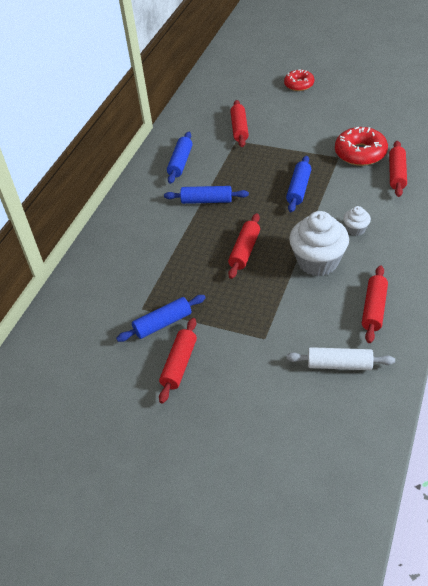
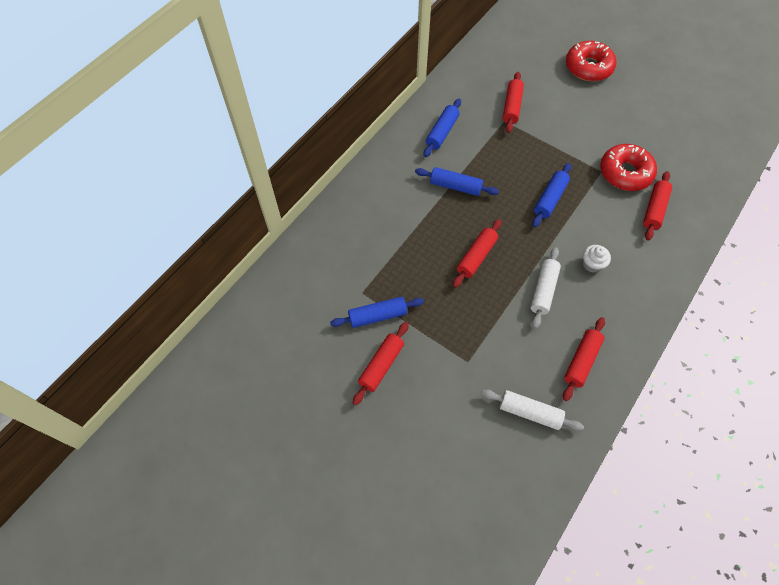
camera: 10 degrees right, 15 degrees up
(299, 84) = (588, 67): red donut -> red donut, size x1.53
(318, 261) = (543, 290): white cupcake -> white rolling pin

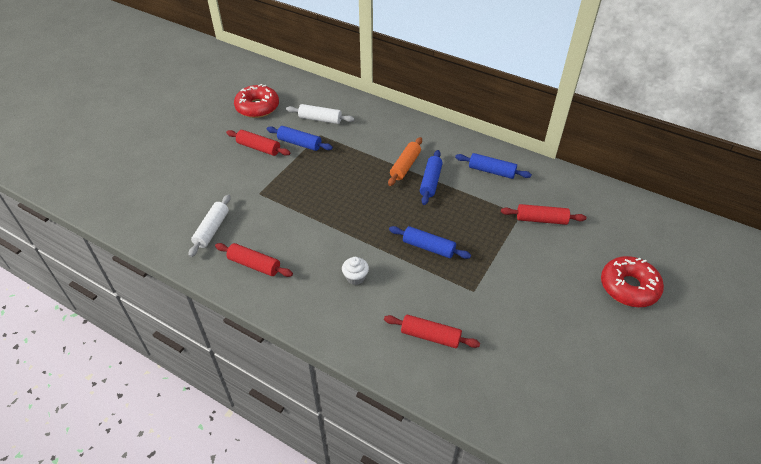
camera: 85 degrees right, 15 degrees down
(377, 316) = (299, 143): blue rolling pin -> blue rolling pin turned 45 degrees counterclockwise
(428, 207) = (405, 166): none -> orange rolling pin
(476, 257) = (357, 196): red rolling pin -> none
(543, 290) = (325, 240): white rolling pin -> white rolling pin (320, 119)
(625, 173) = (476, 312): red donut -> red donut (257, 107)

